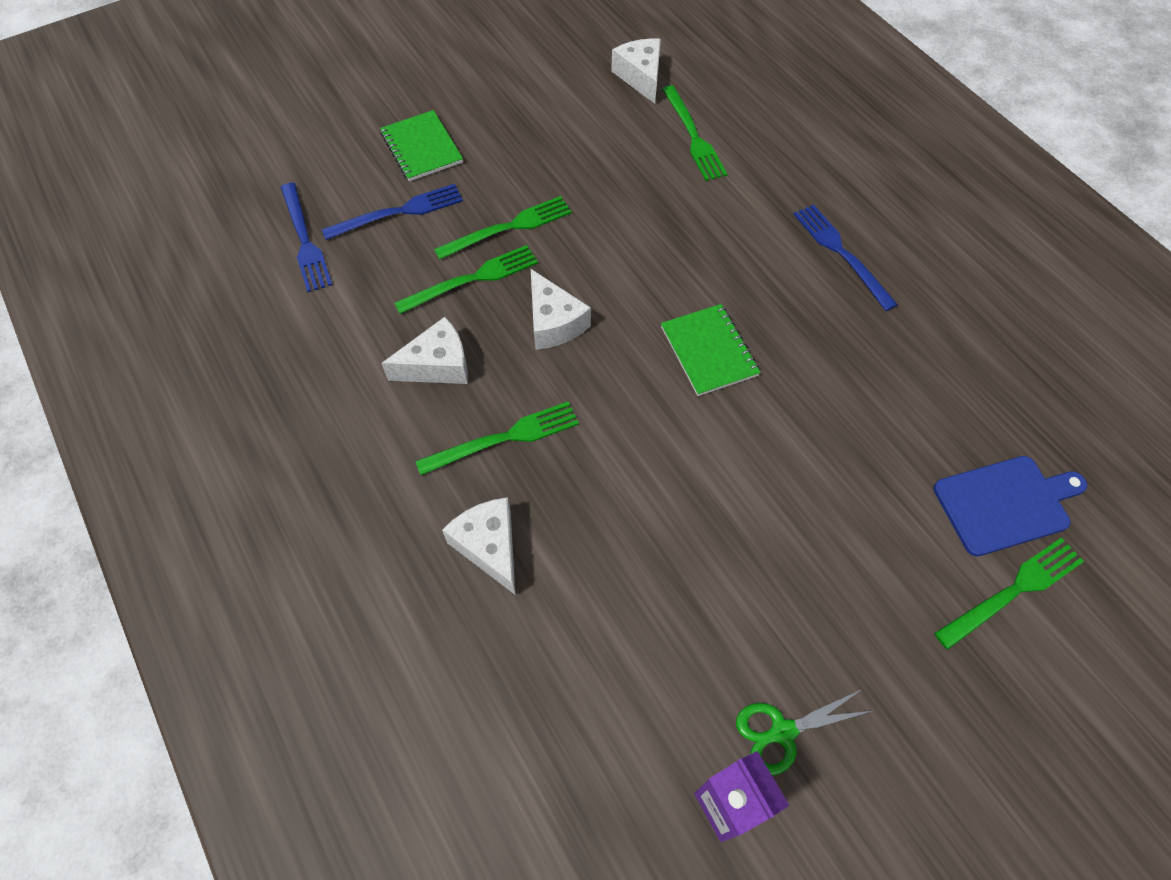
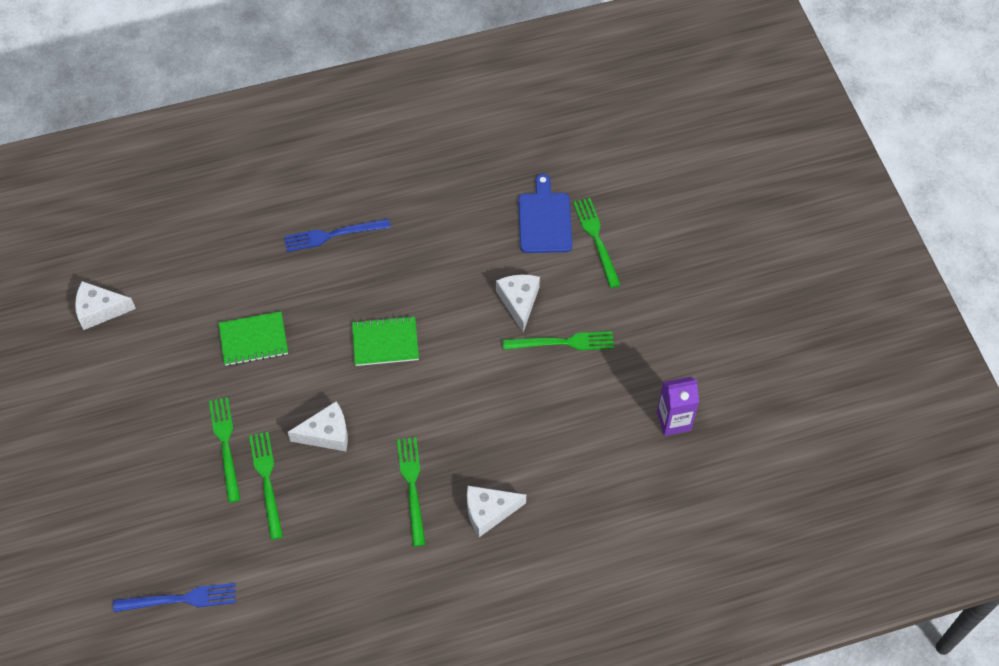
camera: 75 degrees left, 0 degrees up
(398, 212) = (178, 523): blue fork -> none
(421, 148) = (112, 494): green notebook -> green notebook (253, 340)
(437, 365) = (337, 519): white cheese -> white cheese (519, 302)
(693, 136) = (182, 292): green fork -> green fork (562, 342)
(781, 732) = (643, 382): green scissors -> none

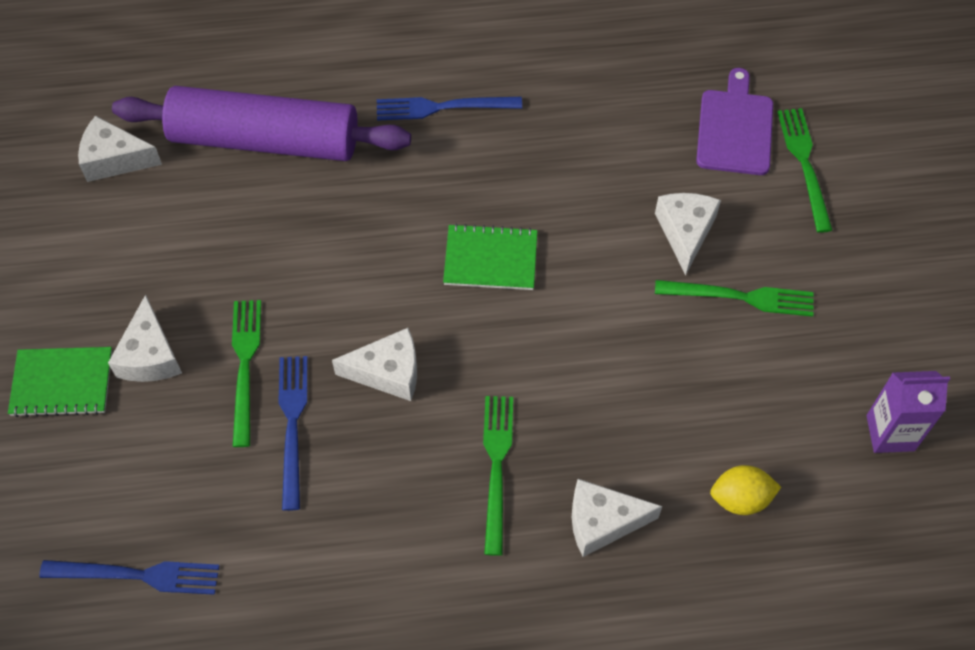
camera: 10 degrees right, 0 degrees up
(157, 448) = (150, 355): none -> white cheese
(208, 279) = (265, 140): none -> purple rolling pin
(253, 340) = (311, 229): green notebook -> green notebook (62, 383)
(267, 481) = (292, 425): green fork -> blue fork
(544, 220) = (735, 128): blue cutting board -> purple cutting board
(579, 481) = (740, 499): none -> yellow lemon

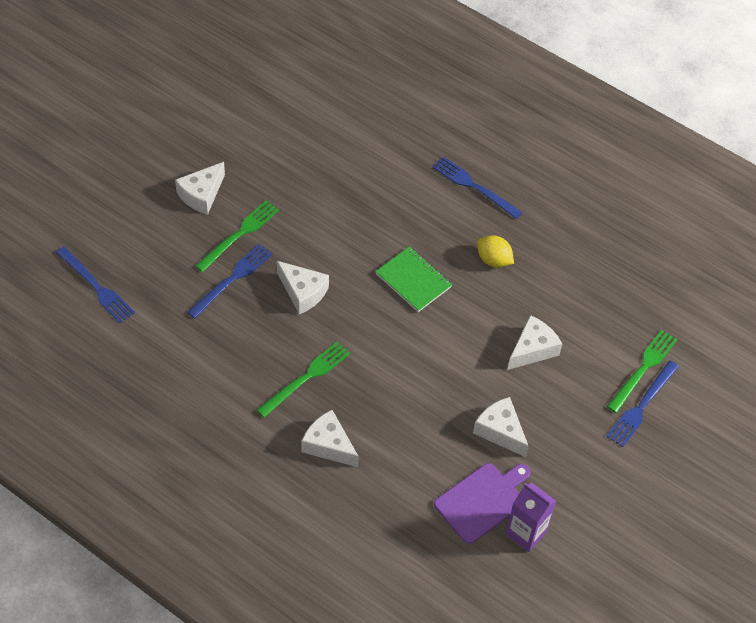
camera: 40 degrees right, 5 degrees down
(62, 383) = (150, 176): green notebook -> none
(115, 159) = (281, 88): white cheese -> white cheese (500, 431)
(265, 140) = (364, 134): purple rolling pin -> none
(735, 128) = (625, 320): purple cutting board -> purple cutting board (482, 501)
(740, 297) = (524, 404): green fork -> none
(740, 499) = (409, 494): yellow lemon -> yellow lemon (493, 260)
(844, 202) = (642, 405): none -> blue fork

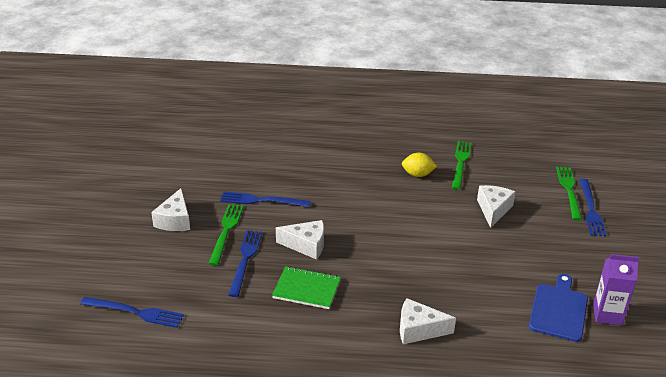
camera: 30 degrees left, 20 degrees down
(306, 378) = (359, 295): green fork -> green fork (460, 163)
(413, 280) = (377, 206): green notebook -> green notebook (306, 289)
(474, 187) = (365, 143): blue fork -> blue fork (262, 200)
(482, 501) = (559, 310): purple cutting board -> blue cutting board
(500, 431) = (524, 263): white cheese -> none

